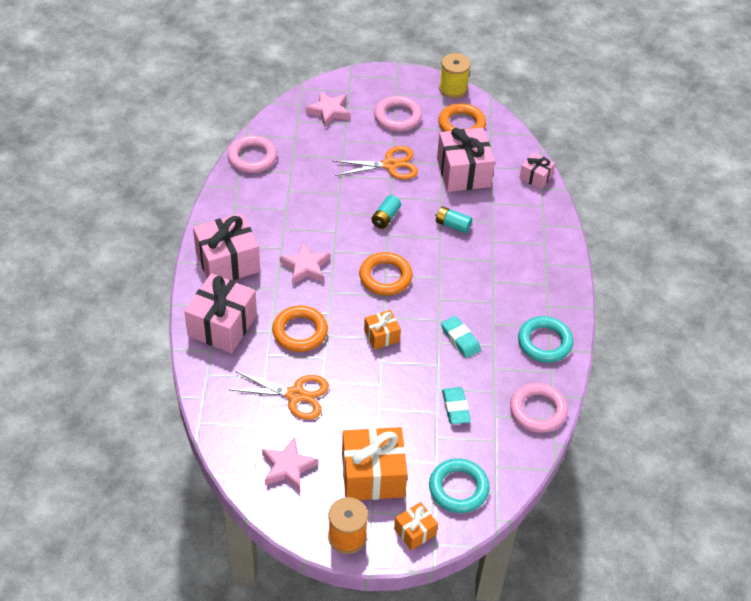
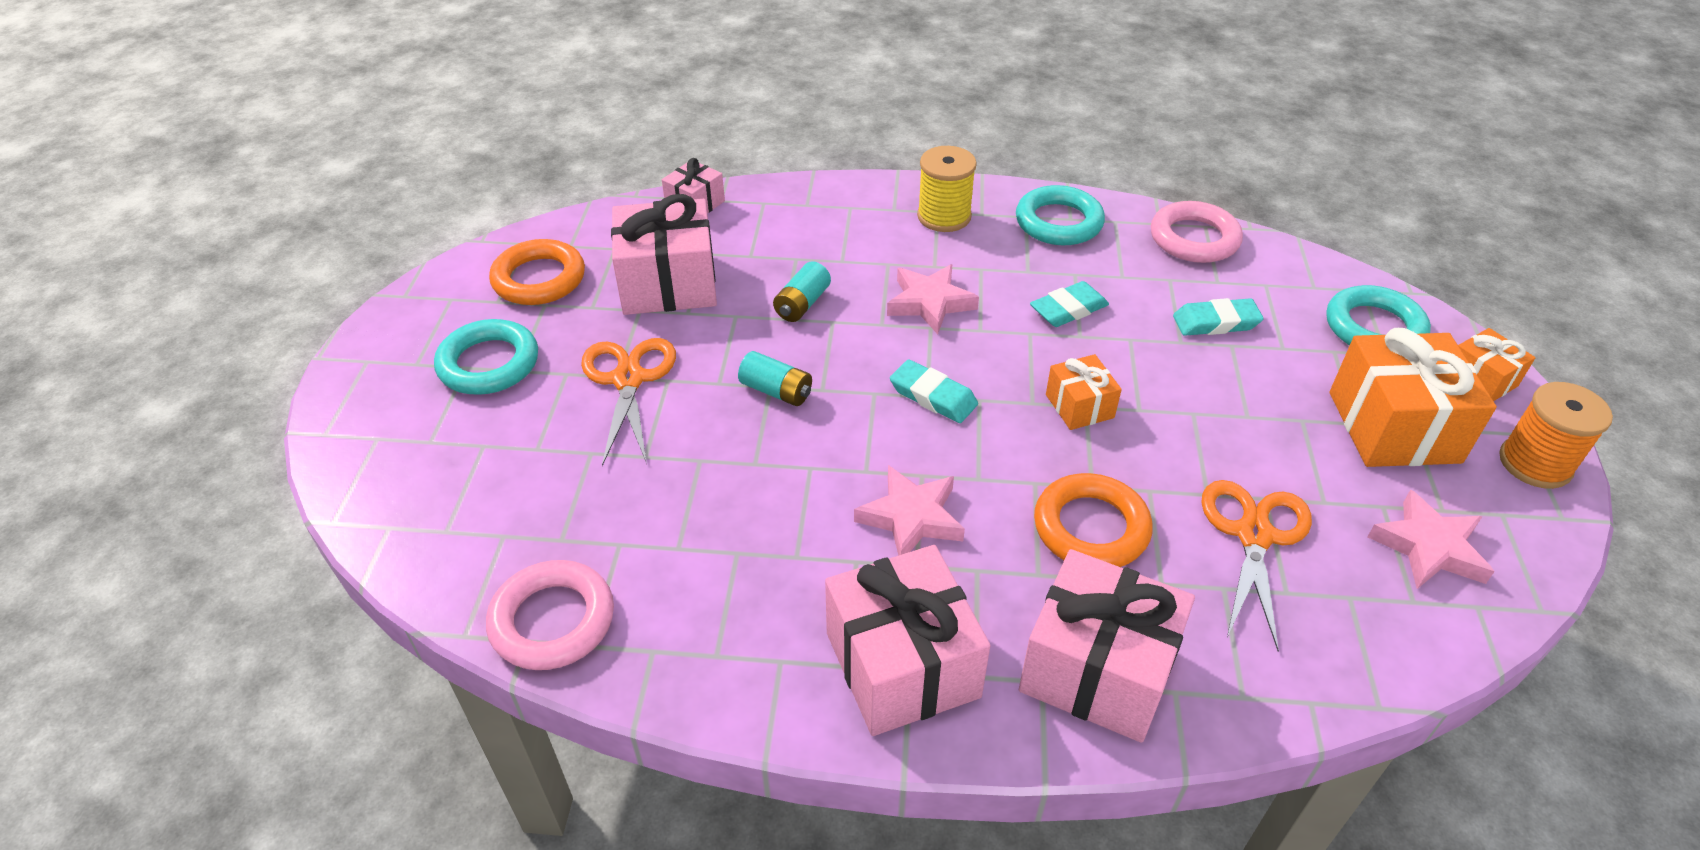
camera: 85 degrees left, 5 degrees down
(329, 111) = (433, 473): pink star -> pink star (930, 303)
(385, 277) = (933, 396): orange ring -> turquoise eraser
(397, 117) = (489, 364): pink ring -> turquoise ring
(453, 89) = (433, 284): yellow spool -> yellow spool (944, 216)

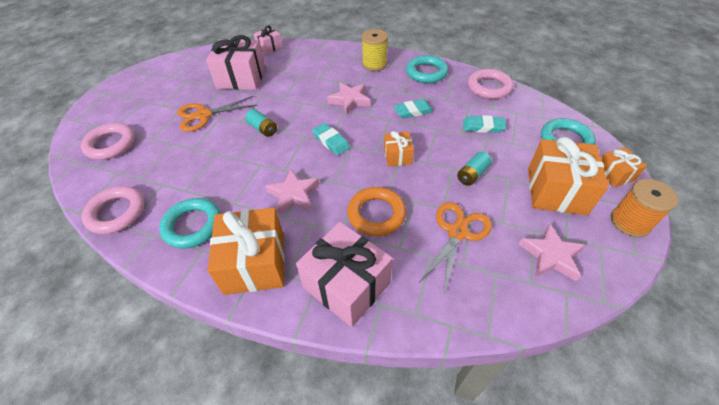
camera: 15 degrees right, 5 degrees up
(449, 477) = (111, 144): none -> pink ring
(489, 364) = (152, 101): turquoise ring -> turquoise ring (193, 225)
(539, 279) = (190, 70): orange ring -> none
(628, 380) = (203, 115): orange scissors -> orange scissors turned 120 degrees counterclockwise
(802, 304) = (293, 93): turquoise battery -> turquoise battery (472, 175)
(902, 665) = (255, 263): pink gift -> orange gift

